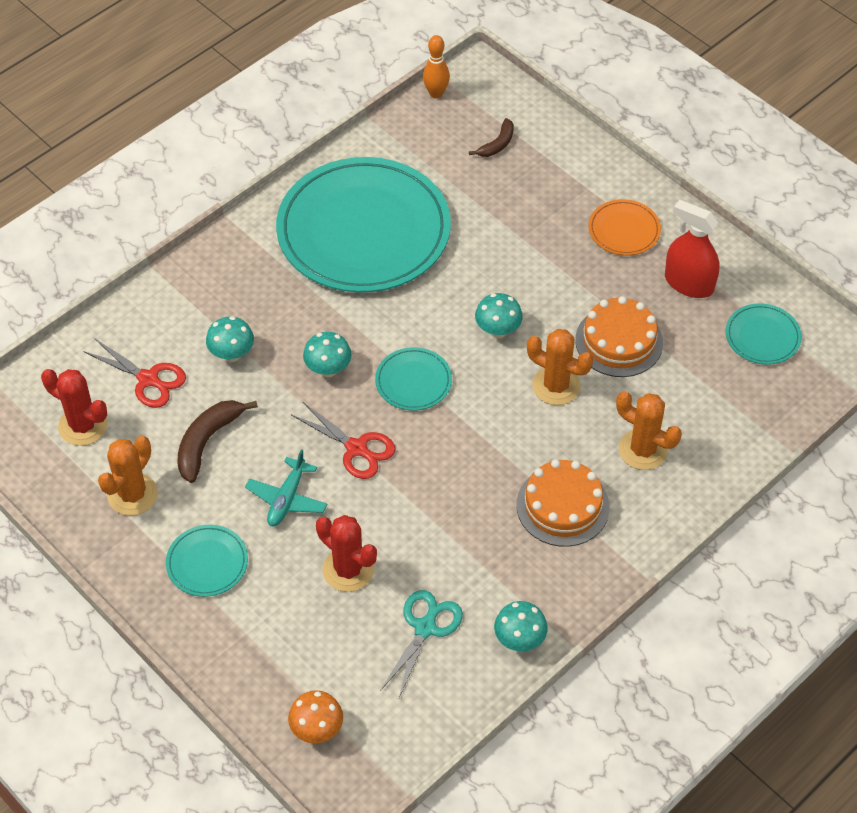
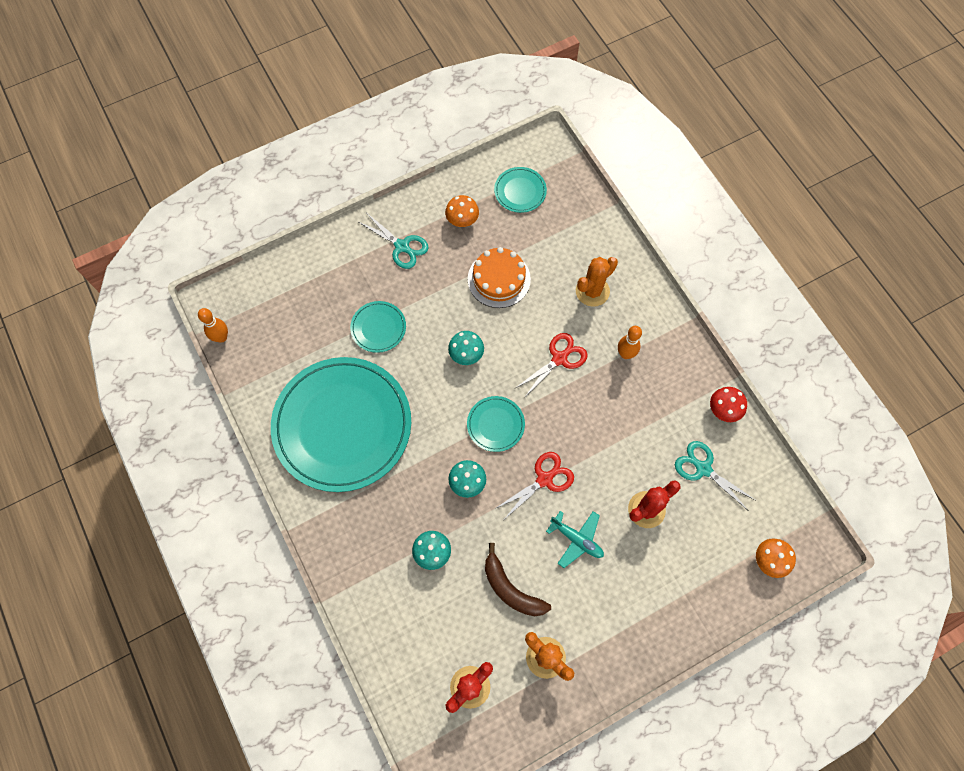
camera: 75 degrees left, 15 degrees up
(148, 379) = (439, 624): red scissors -> red scissors (559, 358)
(207, 563) = (619, 610): turquoise plate -> turquoise plate (378, 328)
(497, 144) = (290, 307): brown banana -> none
(519, 639) = (723, 410): turquoise mushroom -> red mushroom
(556, 386) = (525, 330): orange cactus -> none
(562, 506) = (625, 354): orange cake -> orange bowling pin
(624, 230) = (402, 246): orange plate -> turquoise scissors
(689, 283) = (462, 221): red spray bottle -> orange mushroom

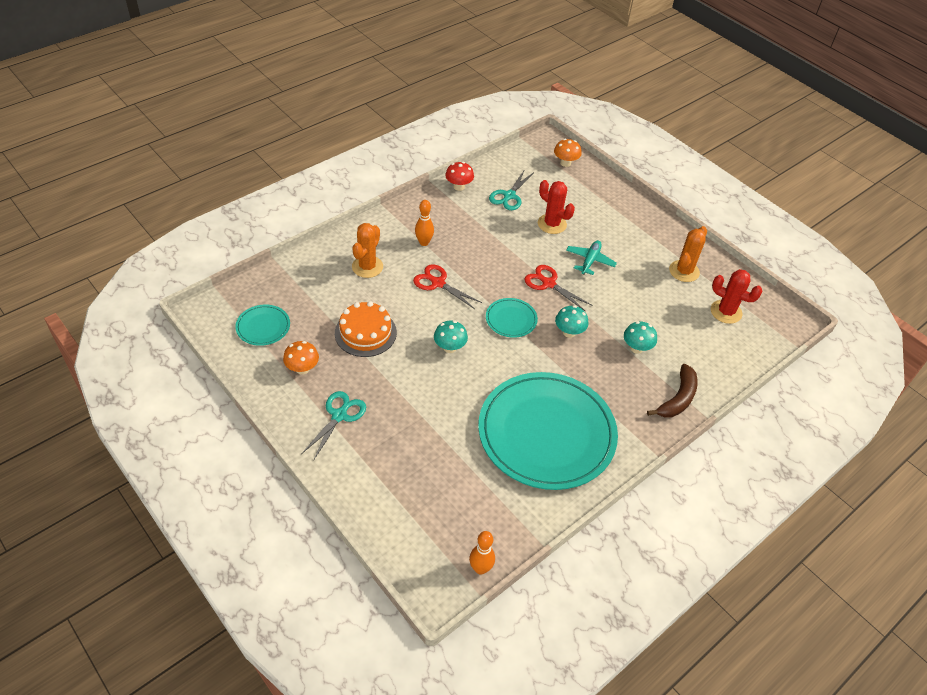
camera: 105 degrees left, 20 degrees down
(378, 328) = (437, 421): turquoise plate -> none
(511, 589) = (643, 295): brown banana -> brown banana (678, 398)
(592, 291) = (367, 267): orange cactus -> orange cactus turned 75 degrees clockwise

